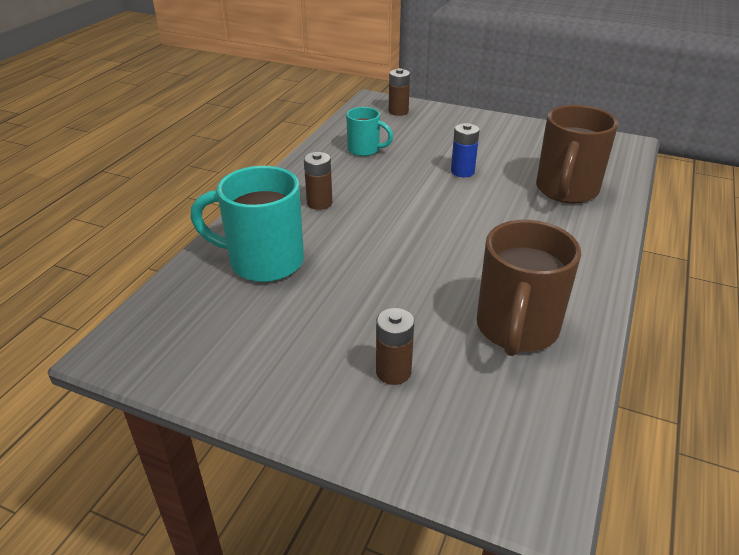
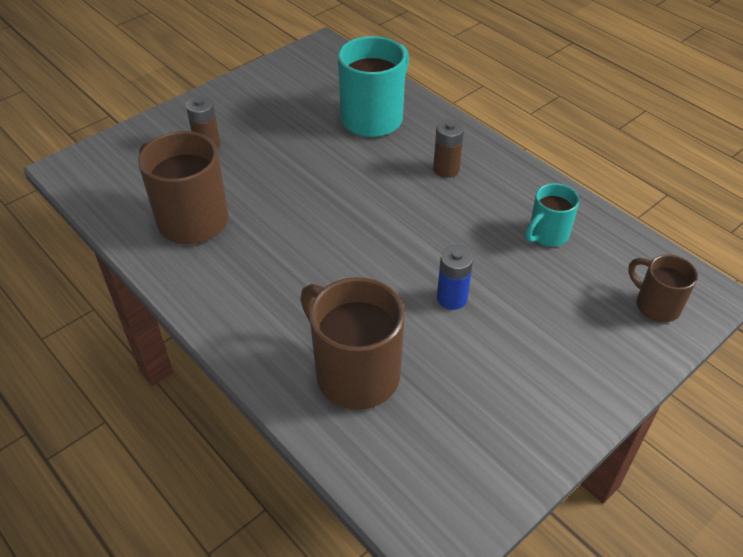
camera: 115 degrees right, 10 degrees up
(398, 111) = (655, 305): brown battery -> brown mug

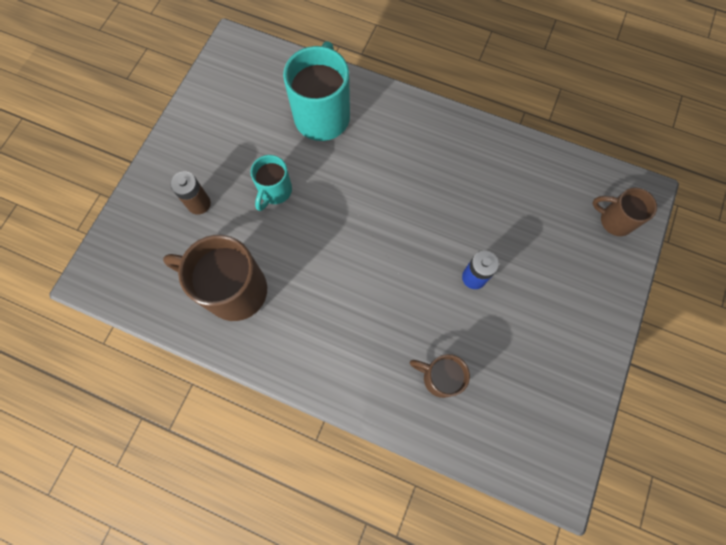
camera: 25 degrees left, 25 degrees up
(355, 373) = (439, 378): brown mug -> brown mug, size x0.56
(446, 169) = (408, 149): brown battery -> none
(547, 234) = (513, 185): turquoise mug -> turquoise mug (275, 191)

